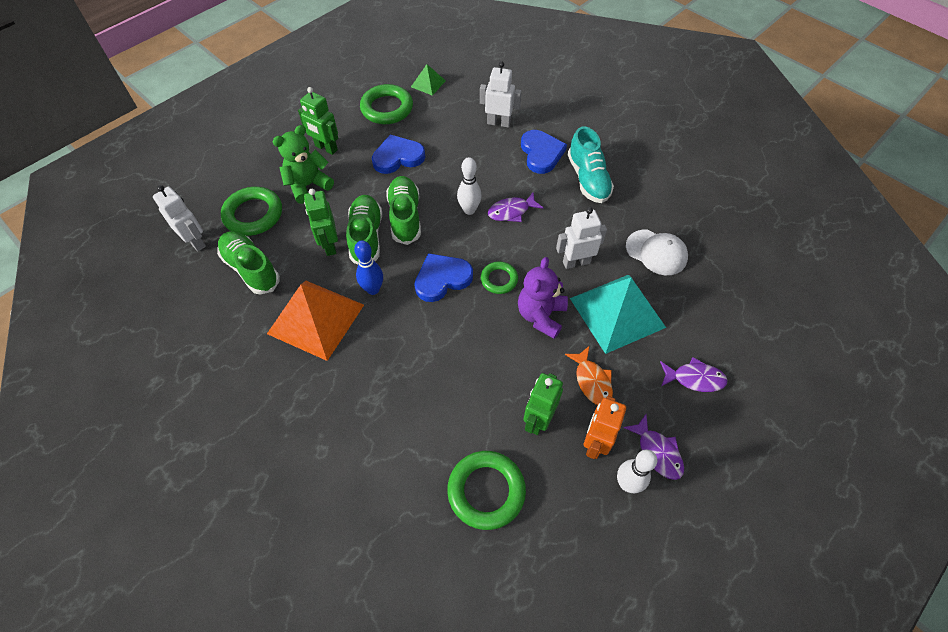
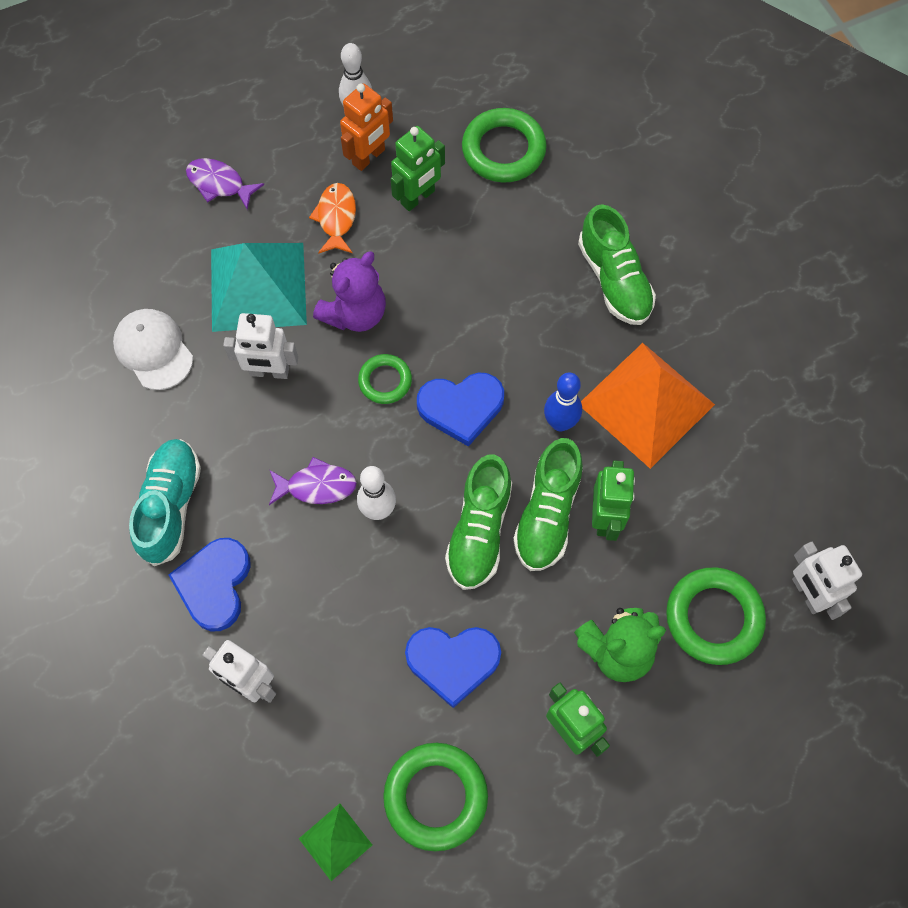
camera: 160 degrees left, 10 degrees up
(251, 269) = (726, 514): green shoe -> green shoe (614, 280)
(657, 452) = (309, 129): purple fish -> none

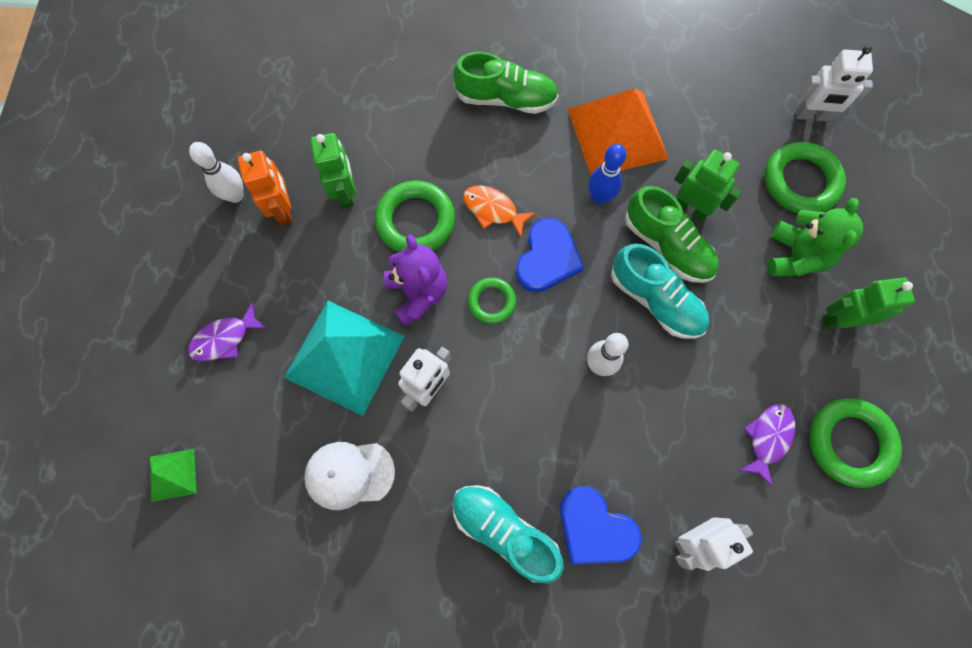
camera: 60 degrees left, 5 degrees up
(317, 486) = (552, 401): purple fish -> purple fish (767, 439)
(335, 841) = (853, 538): green pyramid -> green pyramid (172, 475)
(336, 218) = (322, 263): orange fish -> orange fish (493, 210)
(453, 662) = (750, 374): blue heart -> none
(479, 531) = (655, 300): green shoe -> turquoise shoe
(503, 150) = (346, 111): green ring -> green ring (415, 221)

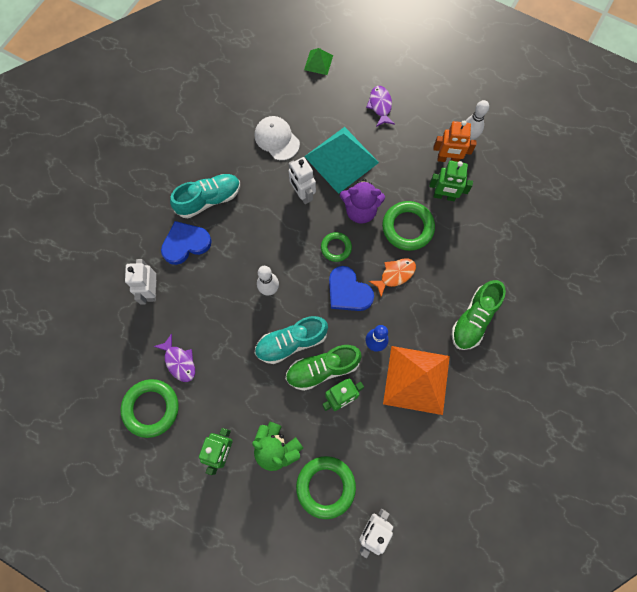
camera: 115 degrees right, 0 degrees up
(349, 474) = (277, 139): white cap -> white cap turned 60 degrees counterclockwise

